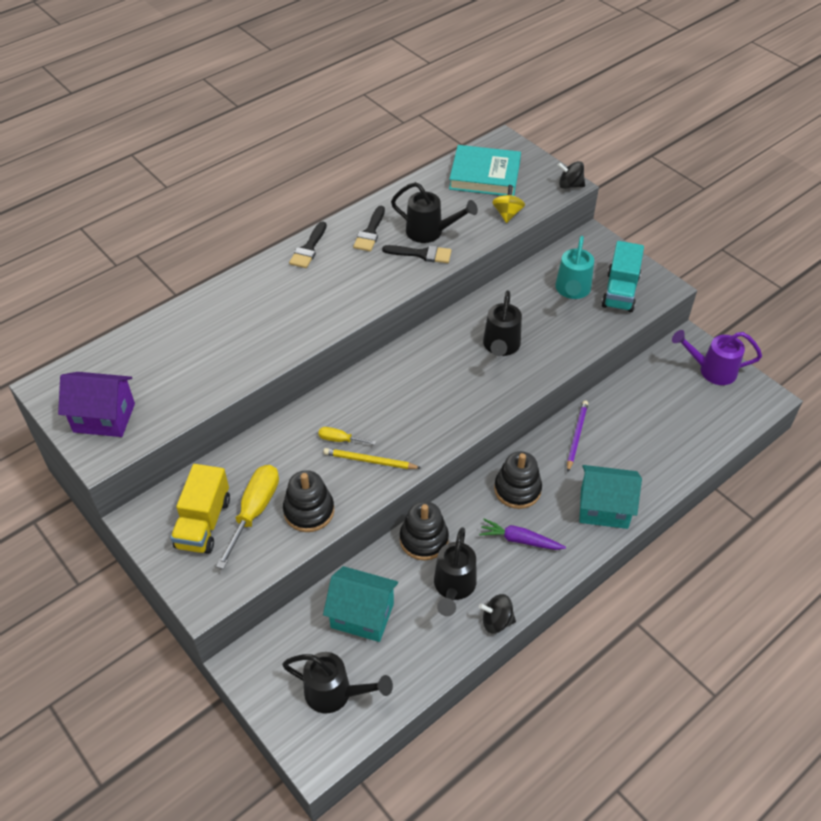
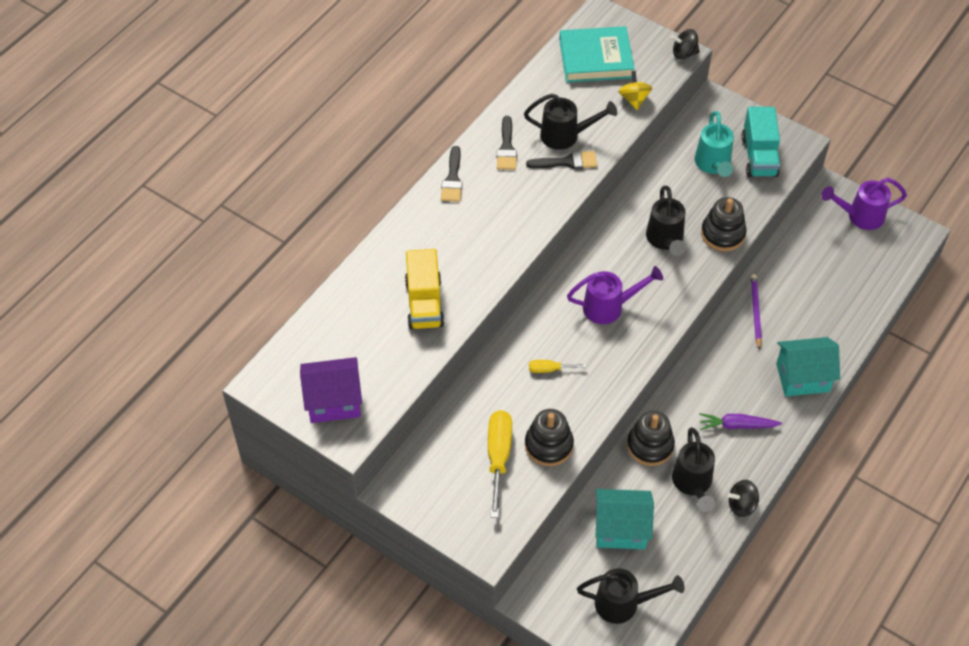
camera: 15 degrees left, 5 degrees up
(203, 523) = (456, 479): yellow truck -> yellow truck (424, 303)
(370, 461) = (585, 384): yellow pencil -> none
(422, 395) = (609, 307): none -> purple watering can
(517, 489) = (718, 377): black stacking toy -> black stacking toy (722, 234)

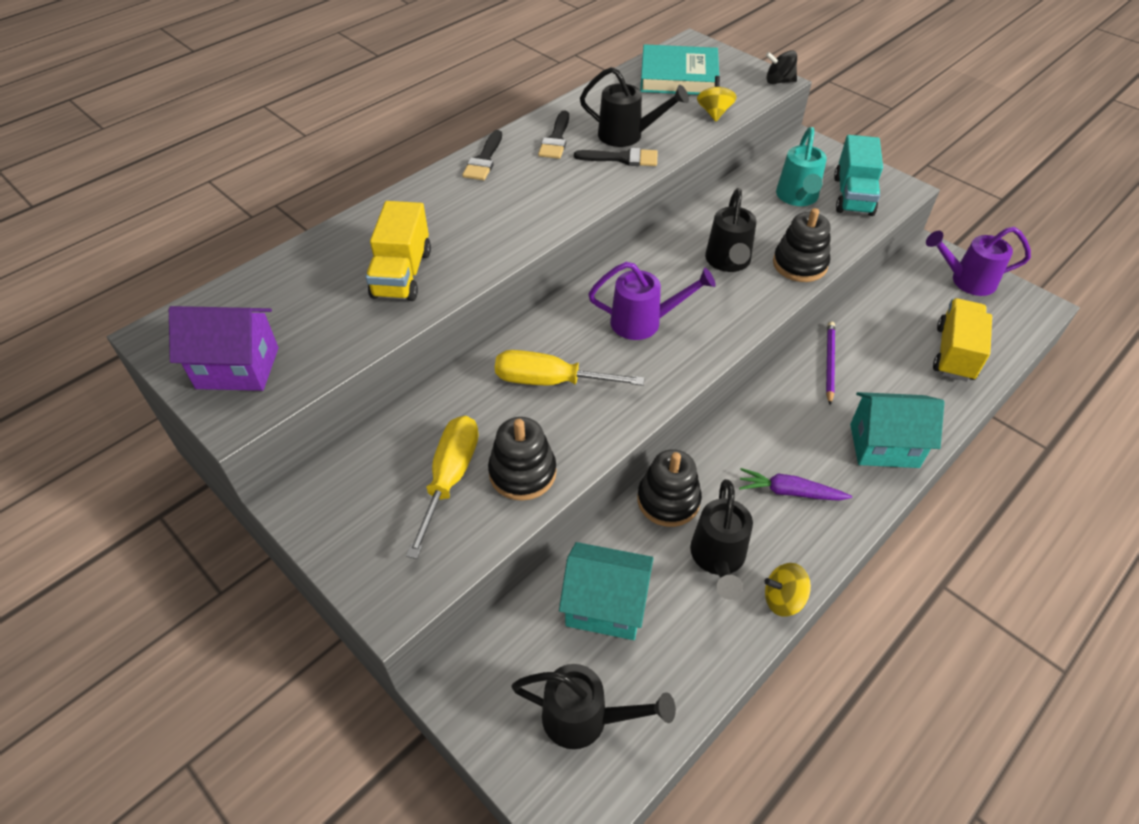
camera: 10 degrees right, 5 degrees down
(549, 369) = (550, 381): yellow screwdriver -> yellow screwdriver, size x1.96
(741, 505) = (783, 599): black spinning top -> yellow spinning top
(852, 288) = (954, 353): none -> yellow truck

